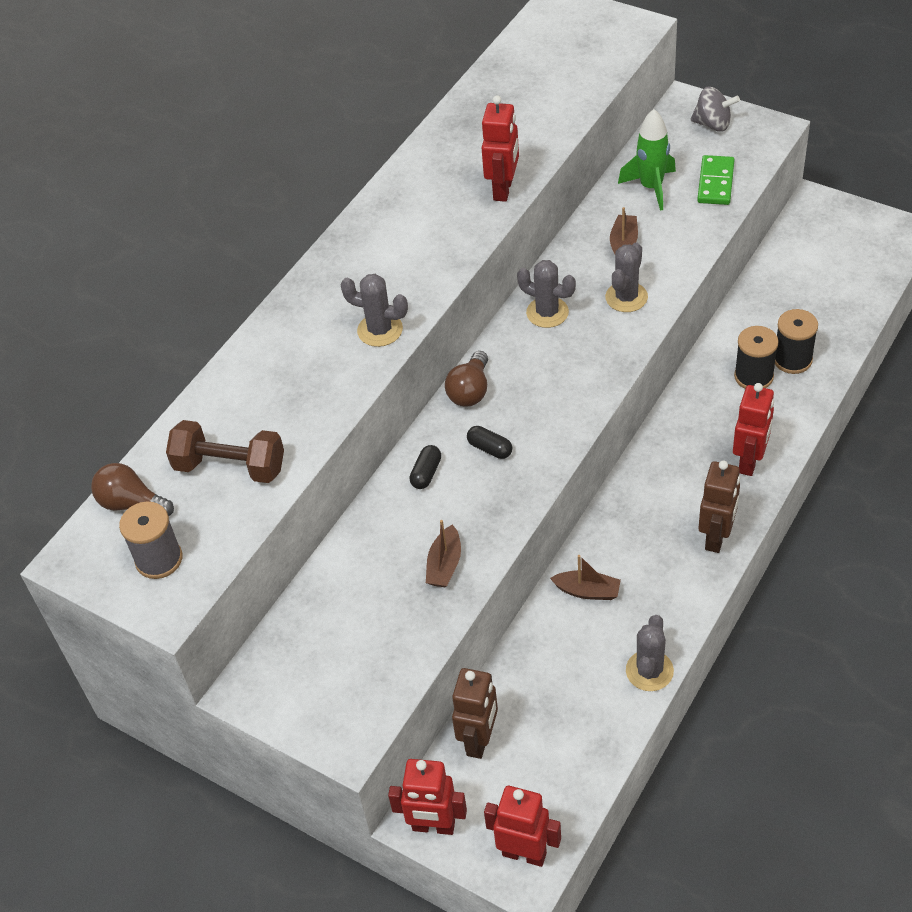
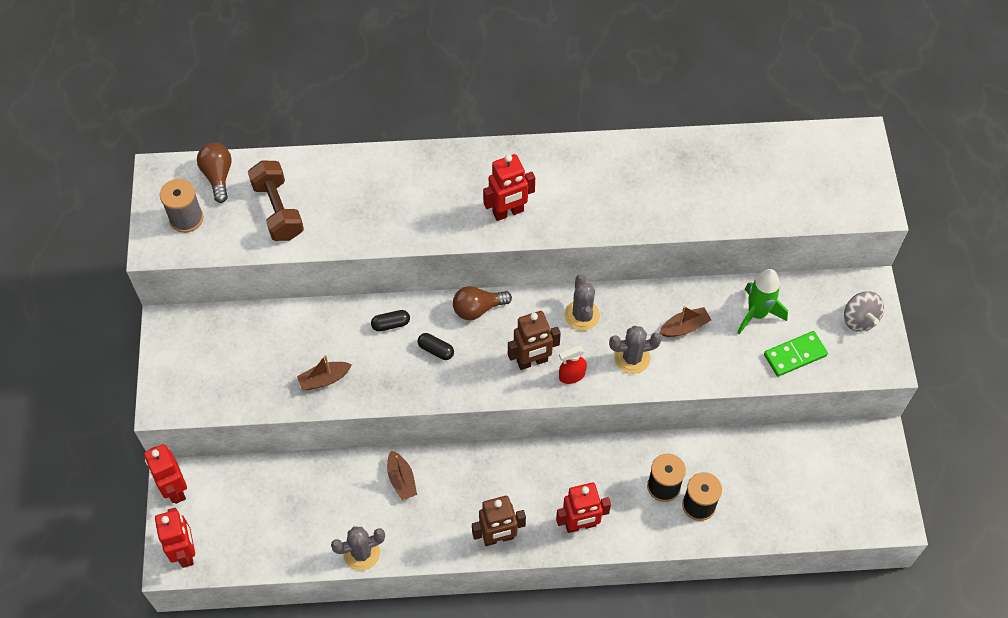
camera: 50 degrees right, 10 degrees up
(380, 330) = (445, 223): grey cactus -> none
(479, 740) = (249, 480): brown robot -> brown robot (532, 361)
(490, 448) = (436, 350): black capsule -> black capsule turned 60 degrees counterclockwise
(503, 189) = (630, 219): red robot -> red robot (508, 212)
(609, 352) = (571, 375): none -> red spray bottle

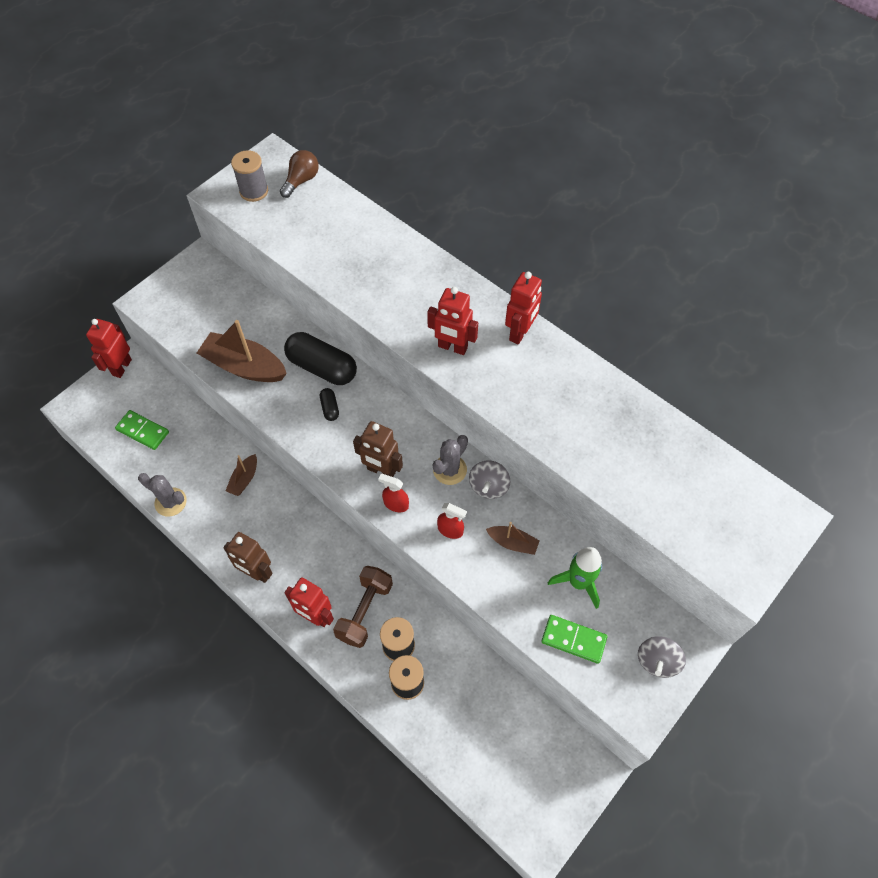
camera: 45 degrees right, 0 degrees up
(186, 552) = (85, 408): red robot -> red robot (520, 333)
(264, 522) = (143, 431): none -> green domino
(278, 210) = (310, 228): brown dumbbell -> brown dumbbell (365, 611)
(324, 379) = (244, 366): brown boat -> brown boat, size x1.93
(391, 324) = (322, 367): black capsule -> black capsule, size x2.24
(478, 309) = (386, 405): brown light bulb -> none
(623, 302) = (488, 486): none -> grey spinning top
(632, 358) = (450, 530): grey cactus -> red spray bottle

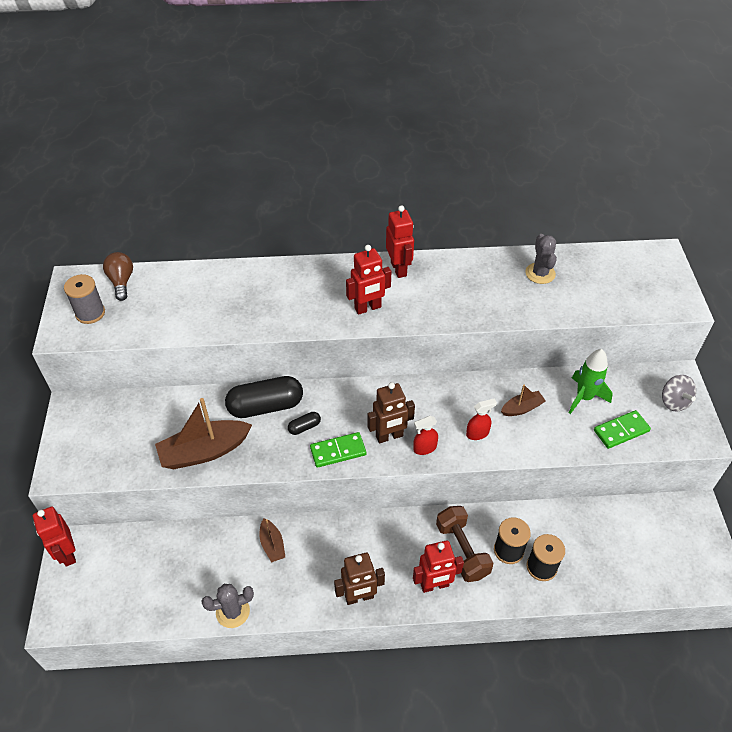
camera: 45 degrees left, 10 degrees down
(143, 431) = (145, 583): green domino -> green domino (338, 451)
(330, 408) = (304, 427): black capsule -> black capsule turned 60 degrees counterclockwise
(450, 470) = (432, 399): grey cactus -> grey cactus (540, 273)
(488, 486) = (467, 388): grey spinning top -> none

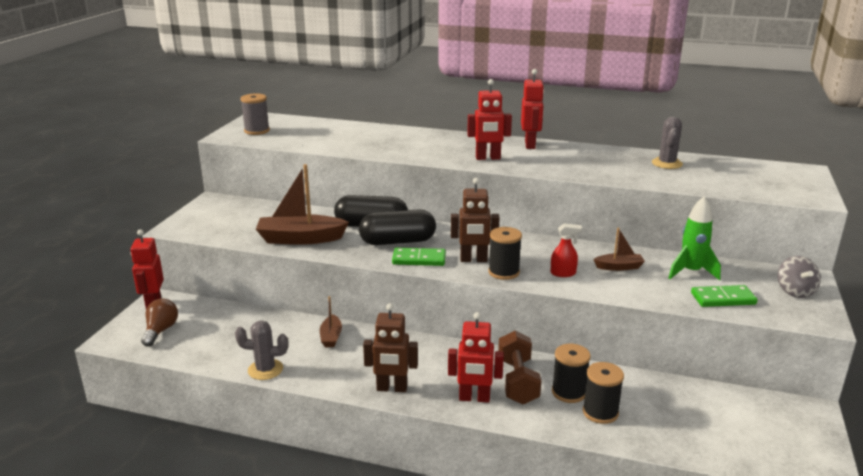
camera: 20 degrees right, 25 degrees down
(121, 282) = (293, 122): brown light bulb -> brown light bulb (160, 331)
(304, 427) = (397, 241): black capsule -> black capsule, size x2.24
(424, 448) = (504, 272): red spray bottle -> black spool

